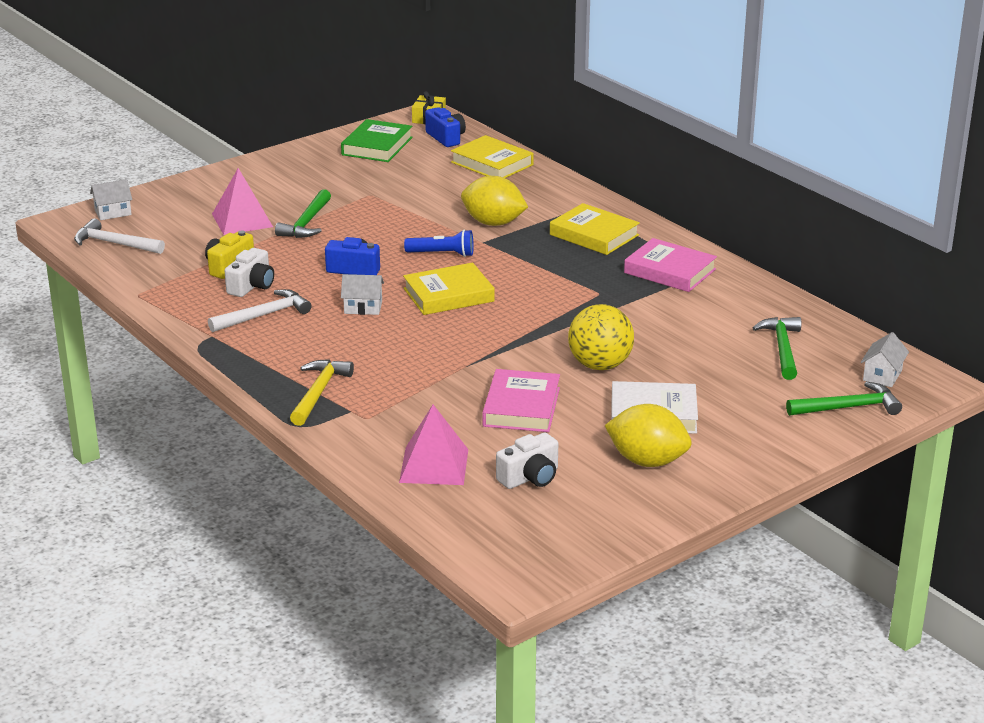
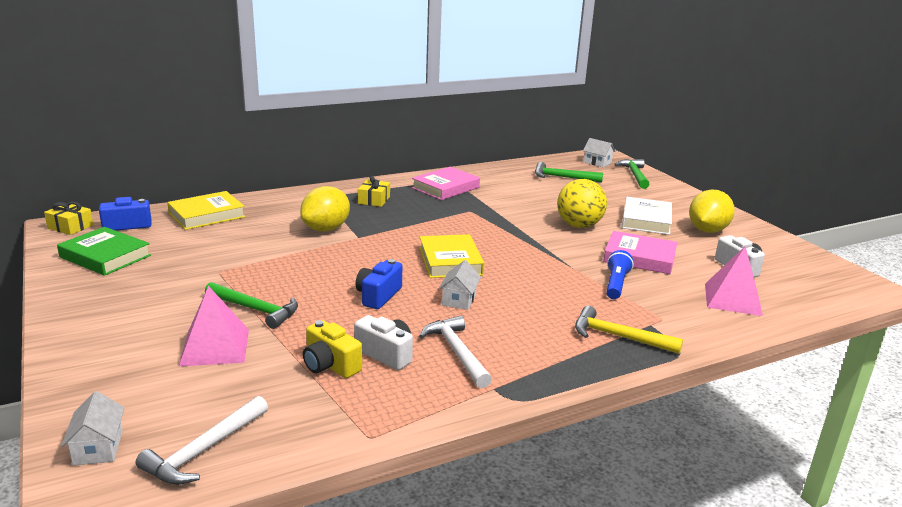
camera: 80 degrees left, 5 degrees down
(442, 254) = (371, 255): blue flashlight -> blue flashlight (616, 284)
(594, 235) = (374, 200): yellow book -> yellow gift

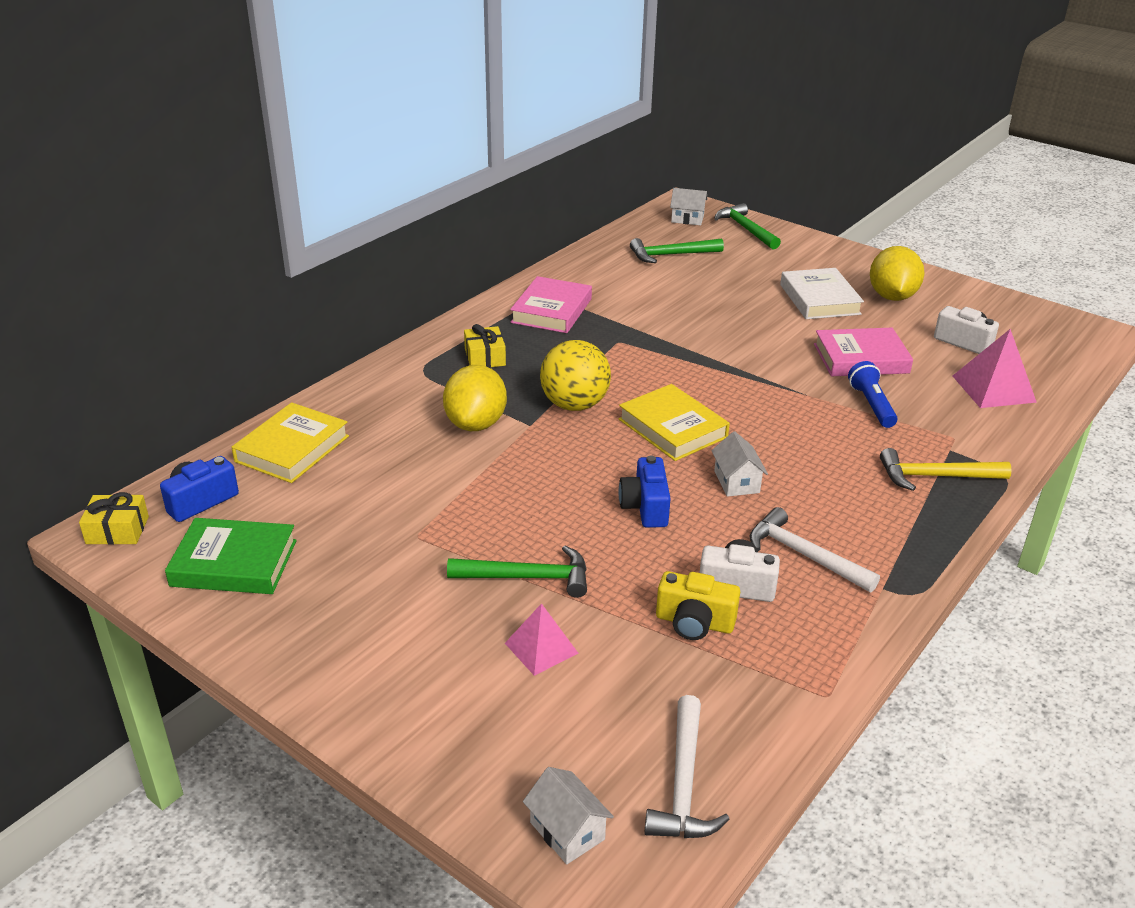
camera: 25 degrees left, 10 degrees up
(215, 347) = (541, 648): pink pyramid -> pink pyramid, size x0.65
(579, 226) = (758, 329): yellow ball -> yellow ball (574, 405)

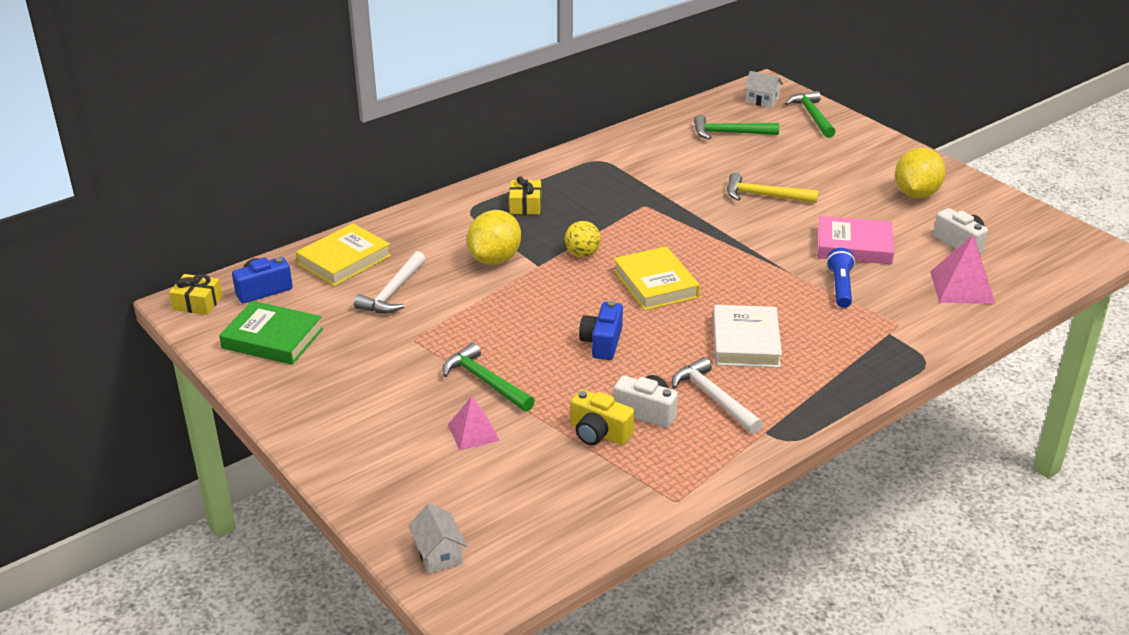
camera: 15 degrees right, 0 degrees up
(528, 577) = (485, 381): green hammer -> green hammer turned 150 degrees counterclockwise
(551, 311) = (599, 172): pink book -> none
(574, 405) = (582, 254): yellow ball -> yellow ball, size x0.61
(683, 784) = (535, 539): white hammer -> white hammer (393, 292)
(736, 482) = (687, 334): white house -> none
(819, 299) = (845, 189): white book -> white book (745, 342)
(935, 476) = (862, 353): yellow hammer -> yellow hammer (764, 196)

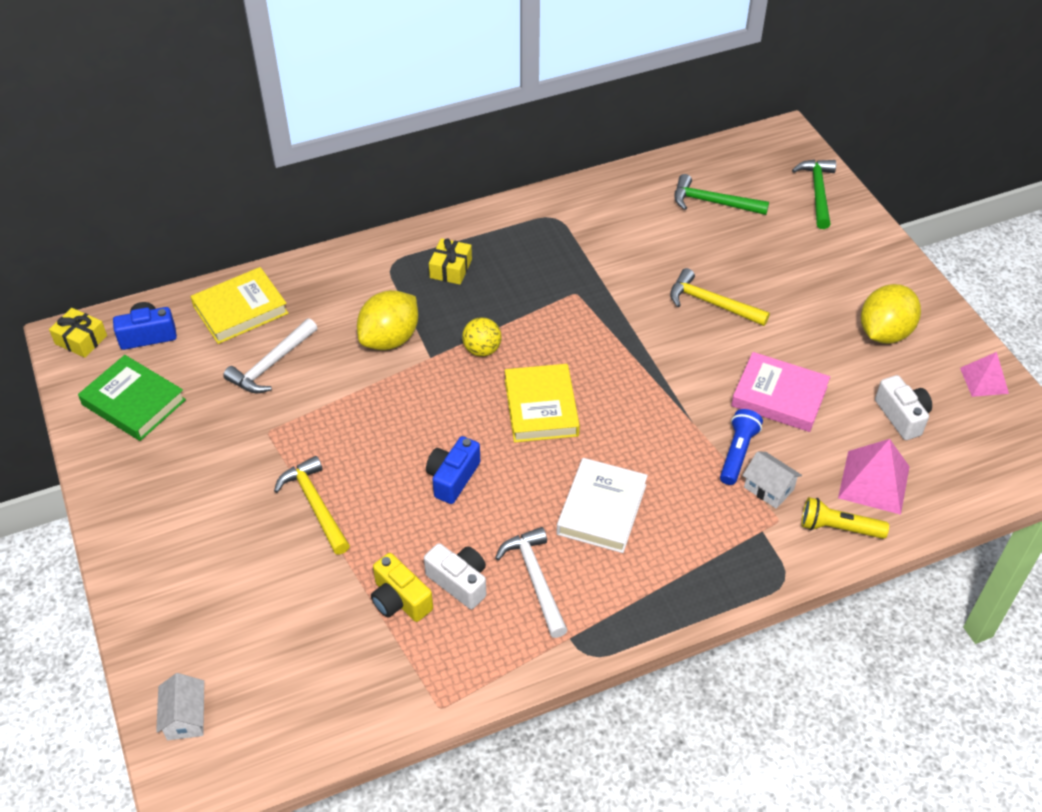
camera: 15 degrees right, 15 degrees up
(473, 432) = (278, 570): pink pyramid -> pink pyramid (984, 380)
(485, 381) = (315, 505): green hammer -> yellow hammer
(762, 101) = (770, 159): white house -> white house (768, 488)
(950, 321) = (838, 528): none -> yellow flashlight

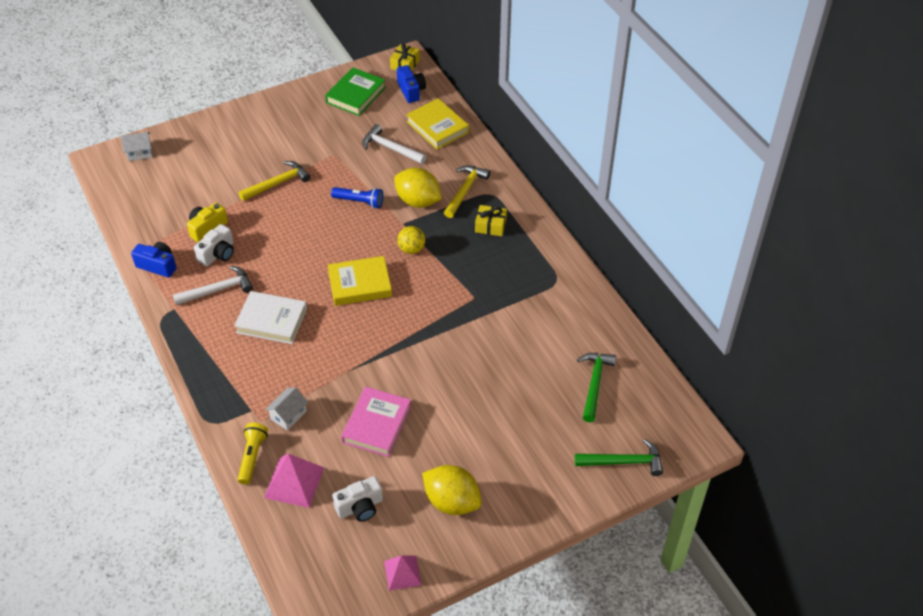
camera: 85 degrees right, 0 degrees up
(452, 478) = (298, 244): blue camera -> blue camera (158, 265)
(711, 303) = (473, 382): yellow hammer -> yellow hammer (465, 190)
(737, 453) = (321, 397): blue flashlight -> blue flashlight (359, 202)

